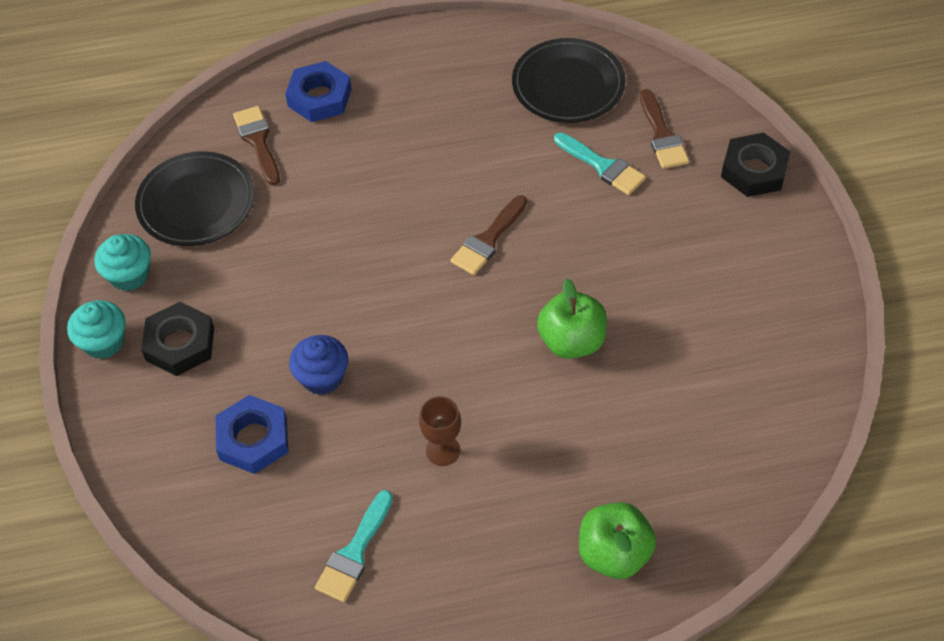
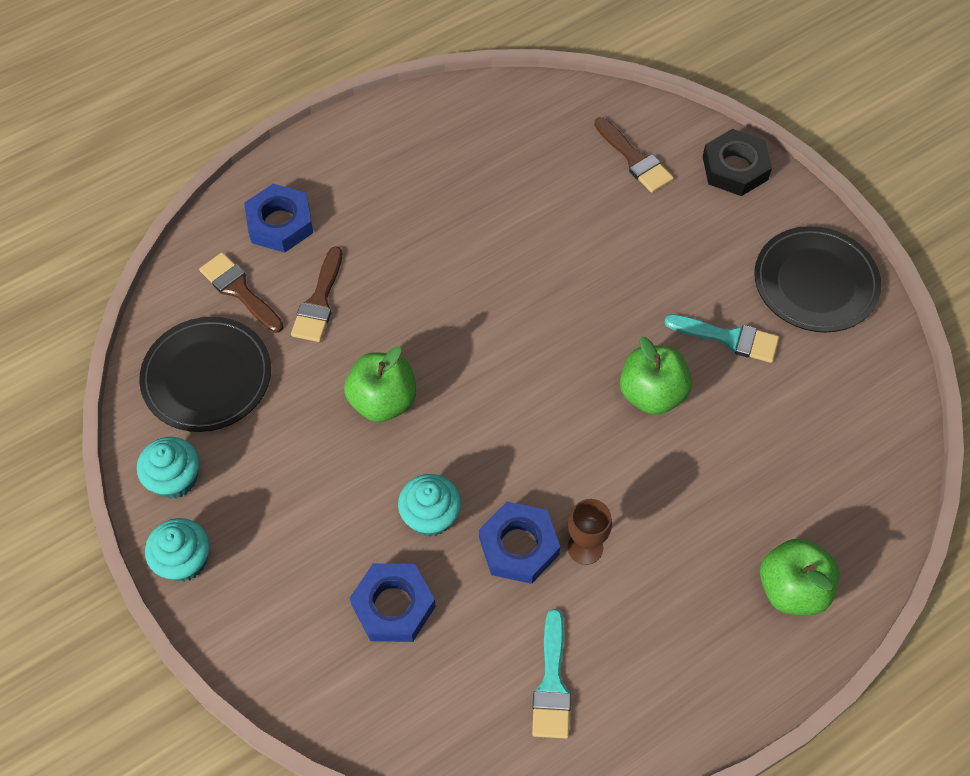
camera: 25 degrees left, 5 degrees up
(180, 344) = (266, 534): black nut -> none
(322, 377) = (430, 516): blue cupcake -> turquoise cupcake
(331, 269) = (383, 401): none -> green apple
(385, 428) = (518, 546): none -> blue nut
(488, 239) = (522, 318): brown brush -> brown brush (319, 301)
(568, 85) = (521, 135): black plate -> black plate (815, 283)
(602, 166) = (594, 208): turquoise brush -> turquoise brush (729, 338)

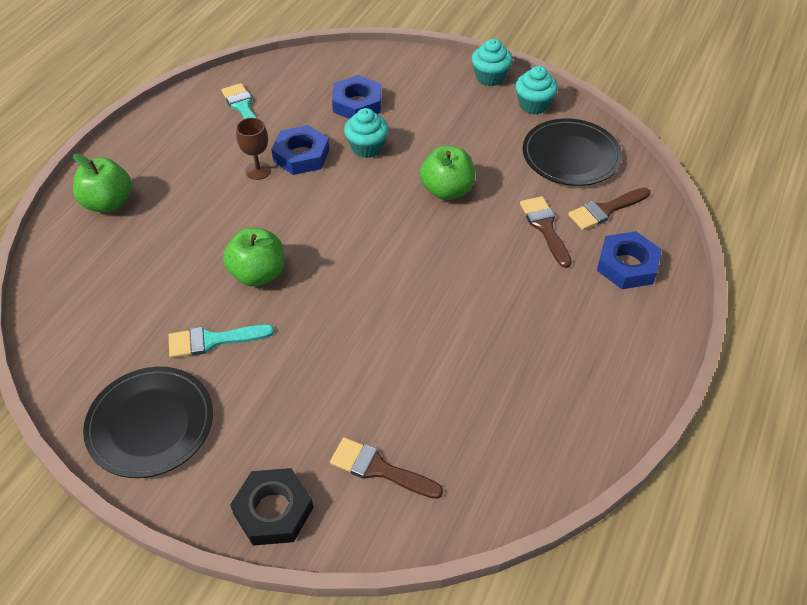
camera: 150 degrees right, 10 degrees down
(239, 290) = (605, 210): brown brush -> brown brush turned 135 degrees clockwise

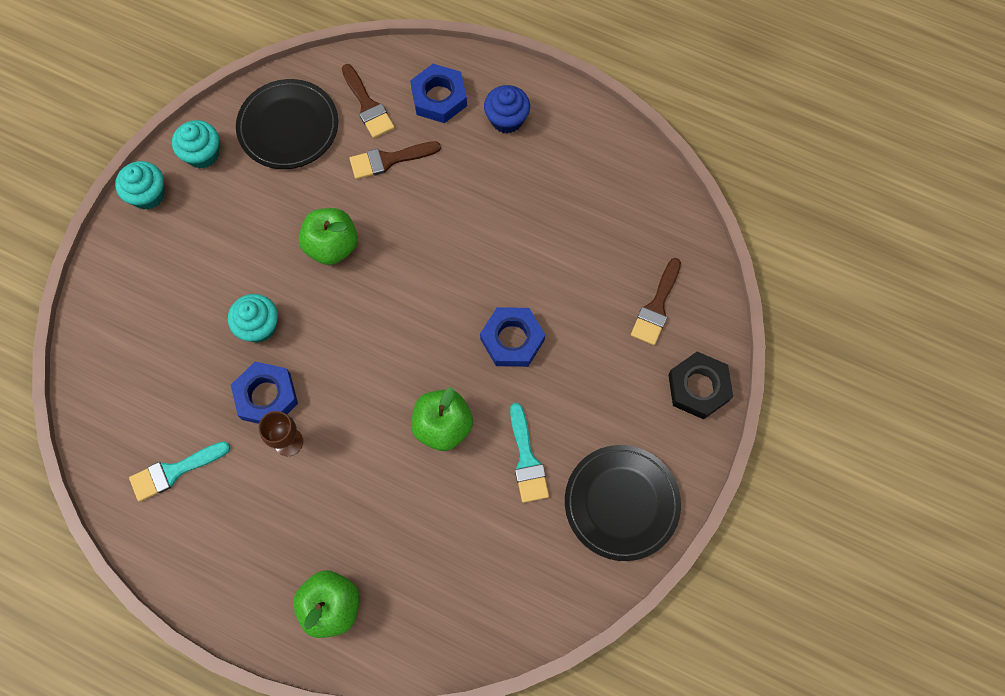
camera: 90 degrees left, 20 degrees up
(357, 104) = (180, 339): blue nut -> blue nut (512, 339)
(611, 324) = (507, 119): none -> blue cupcake

